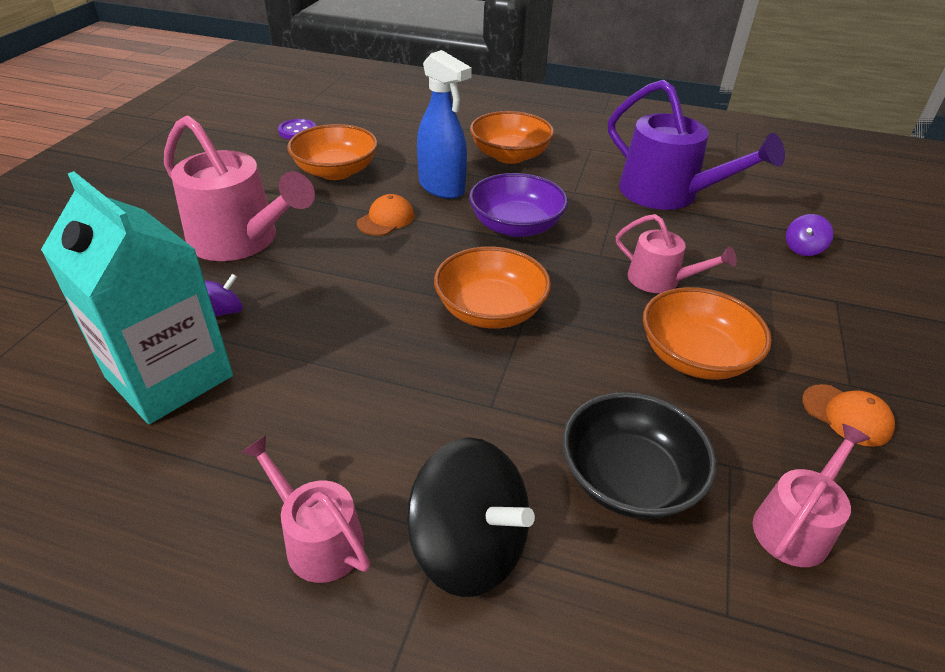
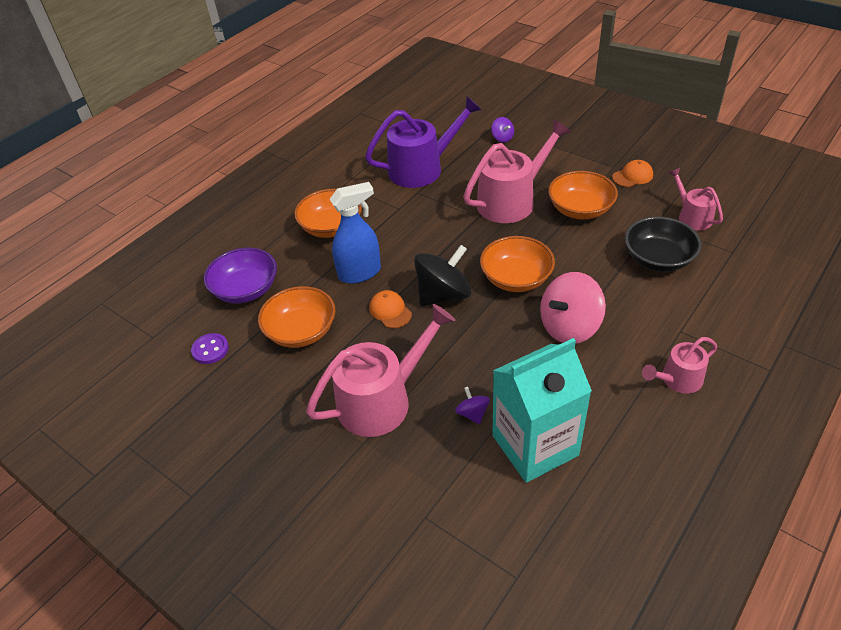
camera: 65 degrees left, 5 degrees up
(408, 380) = (569, 327): none -> pink spinning top
(469, 546) = (689, 323): black spinning top -> black spinning top (443, 294)
(516, 226) = (429, 246): purple bowl -> purple bowl (246, 289)
(660, 280) = (511, 201): pink watering can -> pink watering can, size x1.82

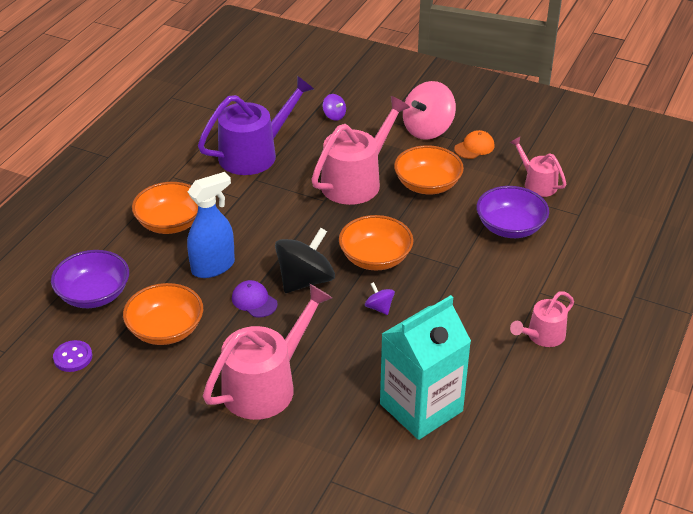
camera: 15 degrees left, 5 degrees down
(390, 311) = (254, 301): orange cap -> purple cap
(472, 413) = (357, 387): purple spinning top -> purple spinning top (379, 307)
(569, 327) = (435, 298): pink spinning top -> pink spinning top (427, 129)
(658, 259) = (510, 227): black bowl -> purple bowl

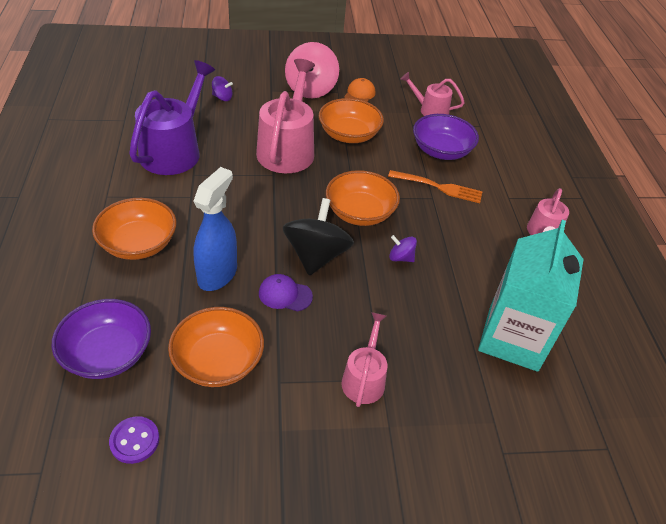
camera: 35 degrees left, 5 degrees up
(266, 385) = (364, 378): pink watering can -> pink watering can, size x0.55
(473, 259) = (438, 187): none -> orange fork

